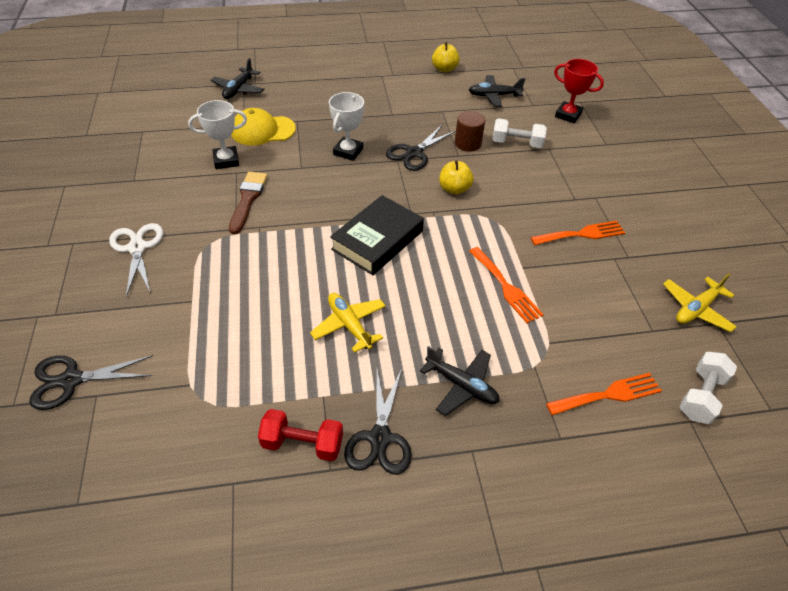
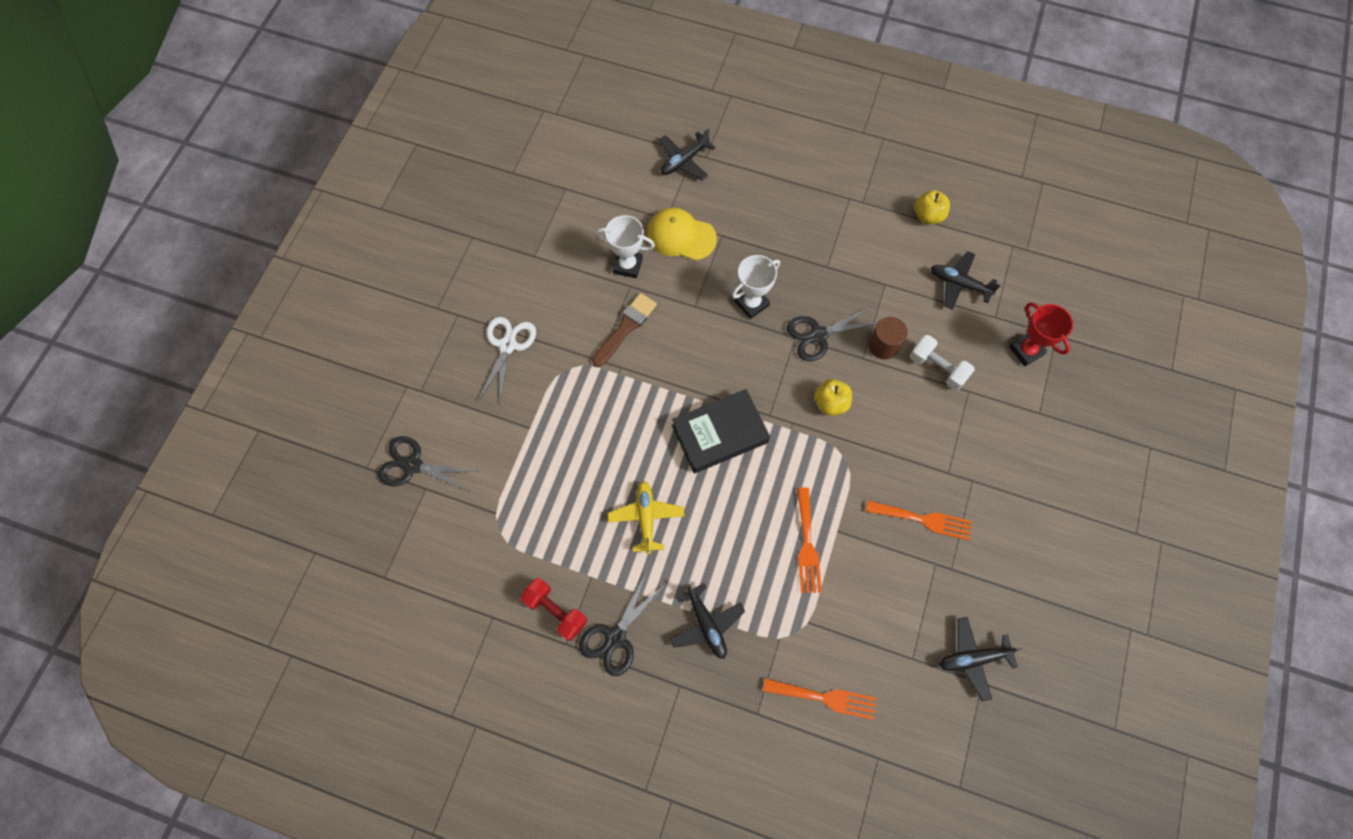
camera: 30 degrees right, 20 degrees up
(696, 309) = (973, 658): yellow plane -> black plane
(701, 396) = (906, 742): white dumbbell -> none

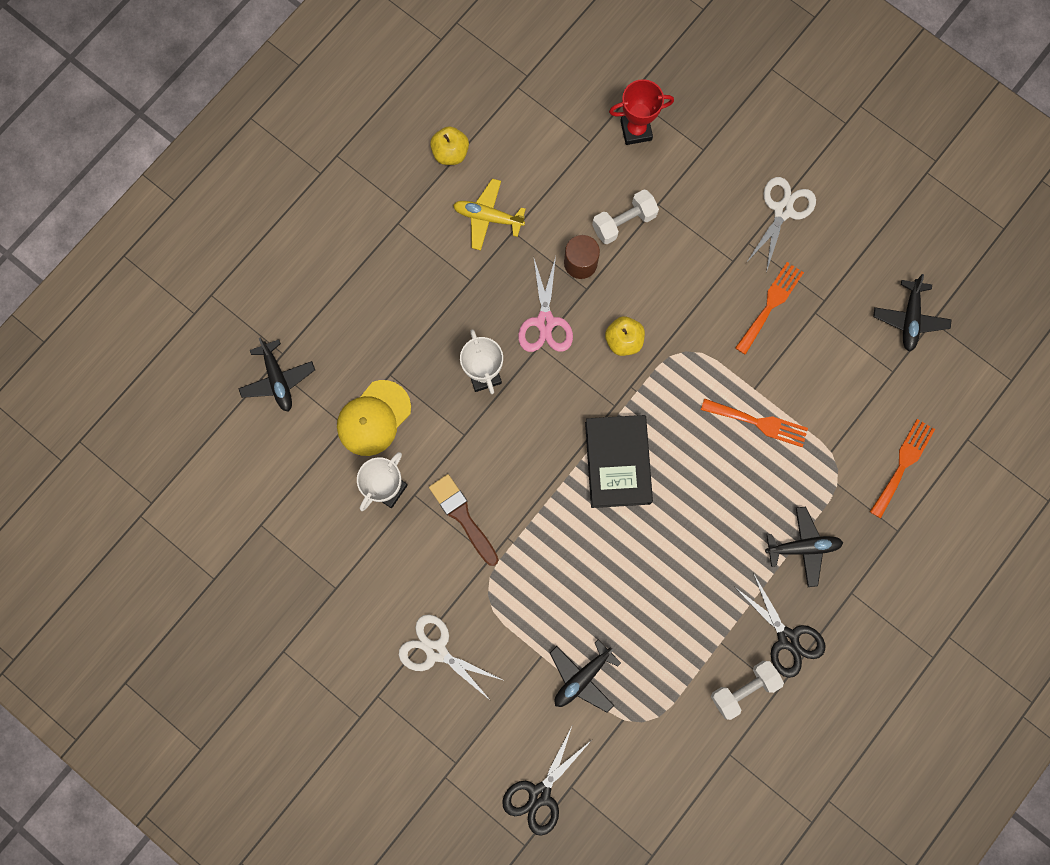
camera: 70 degrees left, 10 degrees up
(556, 611) = (743, 688): red dumbbell -> white dumbbell
(646, 518) = (679, 568): yellow plane -> yellow plane (488, 217)
(818, 335) = (545, 322): black scissors -> pink scissors
(959, 284) = (540, 159): black plane -> black plane (582, 677)
(1019, 502) = (783, 210): none -> white scissors

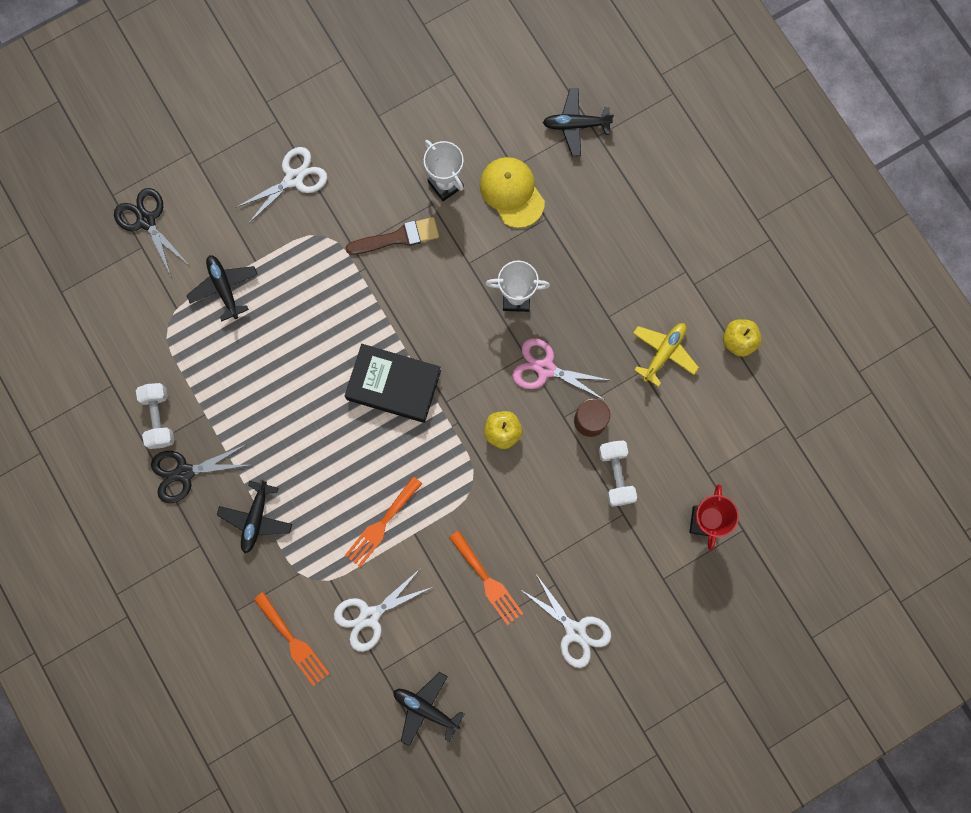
camera: 110 degrees right, 0 degrees up
(849, 401) = (369, 616): none -> white scissors

